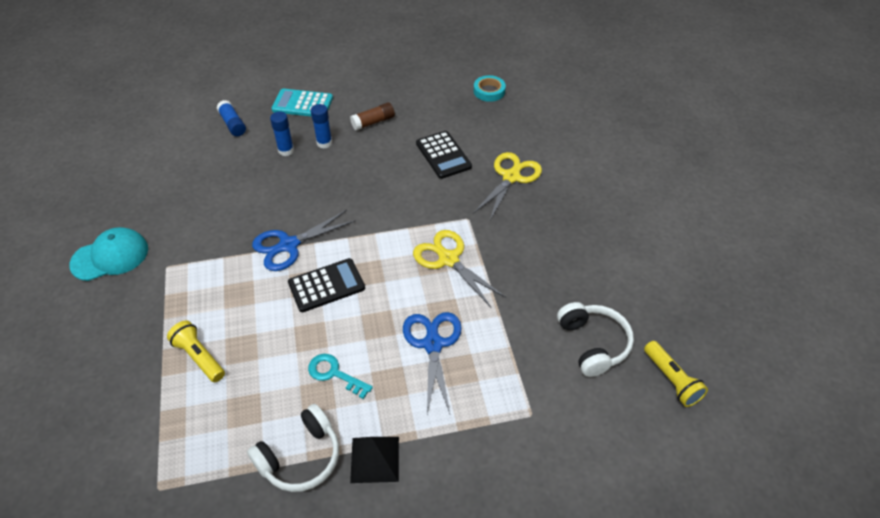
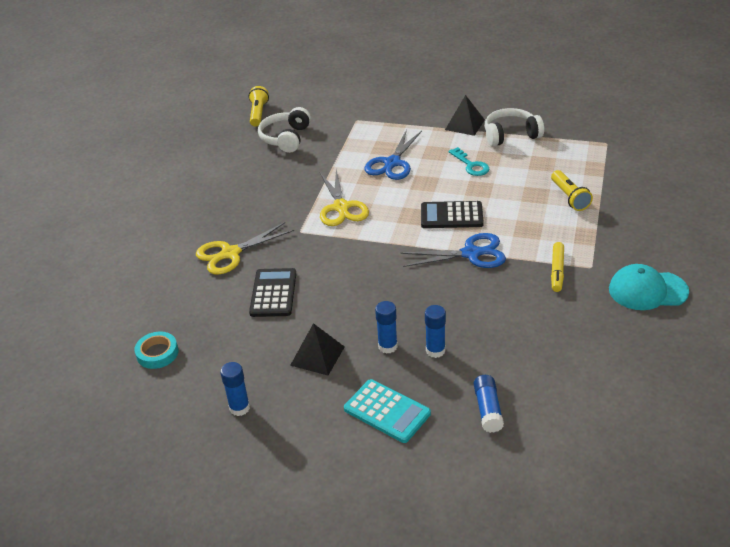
camera: 150 degrees left, 10 degrees down
(199, 251) = (557, 271): none -> yellow marker
(373, 122) = (317, 356): brown glue stick -> black pyramid
(402, 79) = (239, 408): none -> blue glue stick

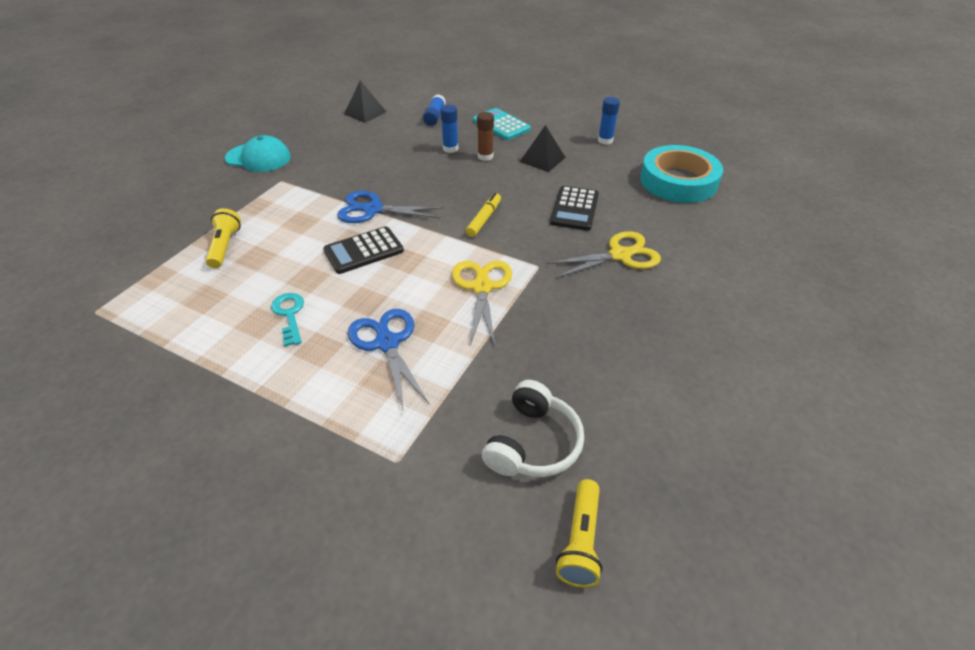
camera: 170 degrees left, 5 degrees up
(157, 353) = (678, 181): turquoise tape -> turquoise tape, size x2.10
(387, 346) = (485, 156): blue glue stick -> brown glue stick
(392, 163) = (387, 343): blue scissors -> blue scissors turned 60 degrees counterclockwise
(451, 216) = (363, 251): black calculator -> black calculator turned 135 degrees clockwise
(465, 124) = (235, 397): black pyramid -> black pyramid (365, 113)
(510, 135) = (192, 356): white headphones -> none
(557, 271) = (311, 182): yellow marker -> yellow marker (484, 219)

